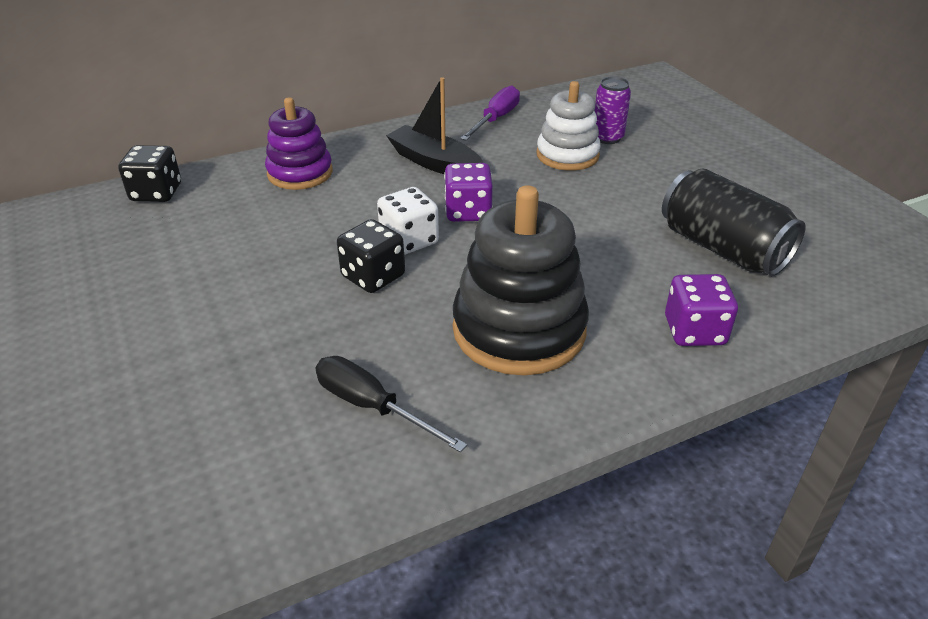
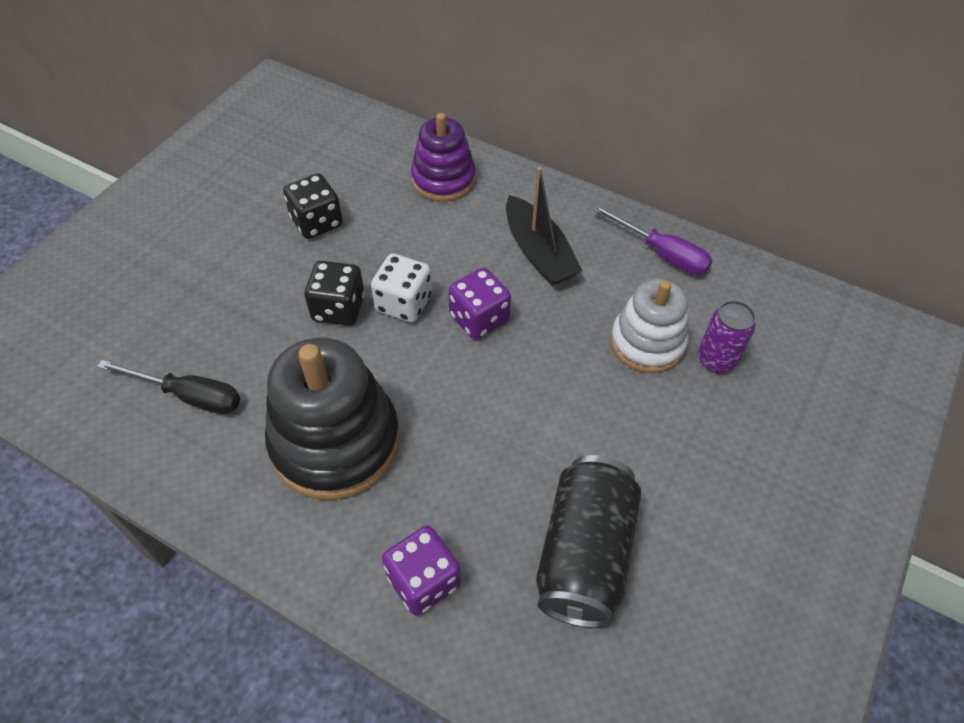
camera: 55 degrees right, 15 degrees up
(156, 193) = (348, 122): black dice -> black dice (317, 222)
(372, 406) = (189, 396): black screwdriver -> black screwdriver turned 105 degrees clockwise
(434, 163) = (538, 252): black boat -> black boat turned 150 degrees clockwise
(496, 119) = (661, 253): purple screwdriver -> purple screwdriver turned 45 degrees clockwise

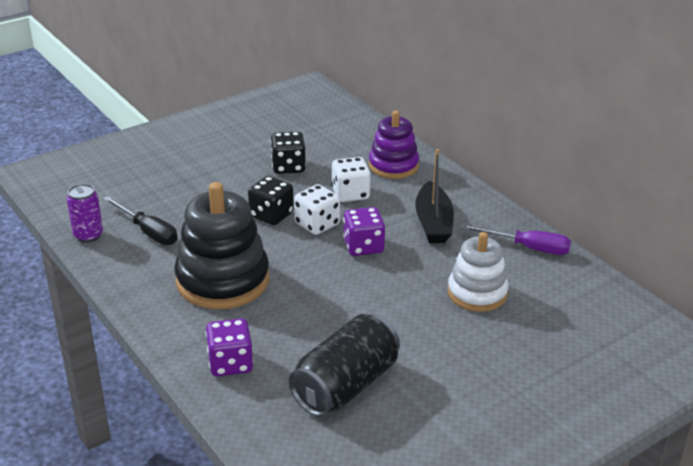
camera: 25 degrees right, 20 degrees down
(417, 240) = (350, 194): none -> white dice
(661, 253) = (528, 248): purple screwdriver -> purple screwdriver turned 45 degrees counterclockwise
(716, 359) = (523, 317): purple can -> purple can (88, 235)

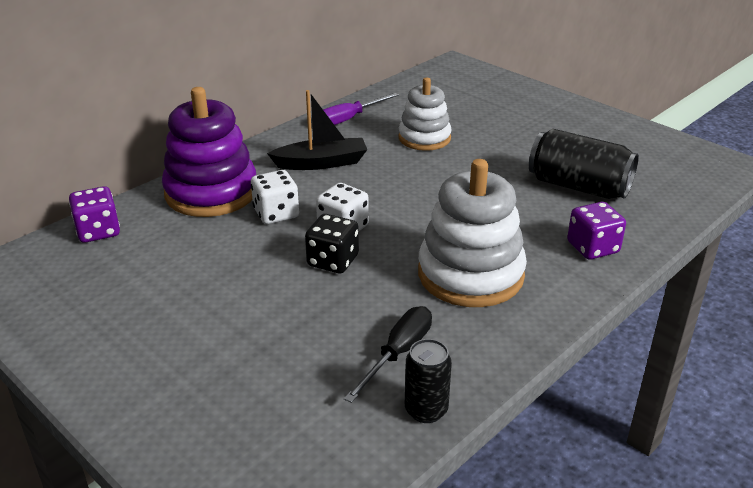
camera: 100 degrees left, 0 degrees up
(88, 235) = (426, 410): purple can -> black can
(222, 280) = (470, 274): black stacking toy -> white stacking toy
(288, 167) = (219, 264): black dice -> none
(363, 246) = (375, 196): purple dice -> purple dice (98, 231)
(393, 166) = (211, 192): purple stacking toy -> purple stacking toy, size x1.58
(528, 248) = (348, 119): purple screwdriver -> purple screwdriver turned 135 degrees counterclockwise

